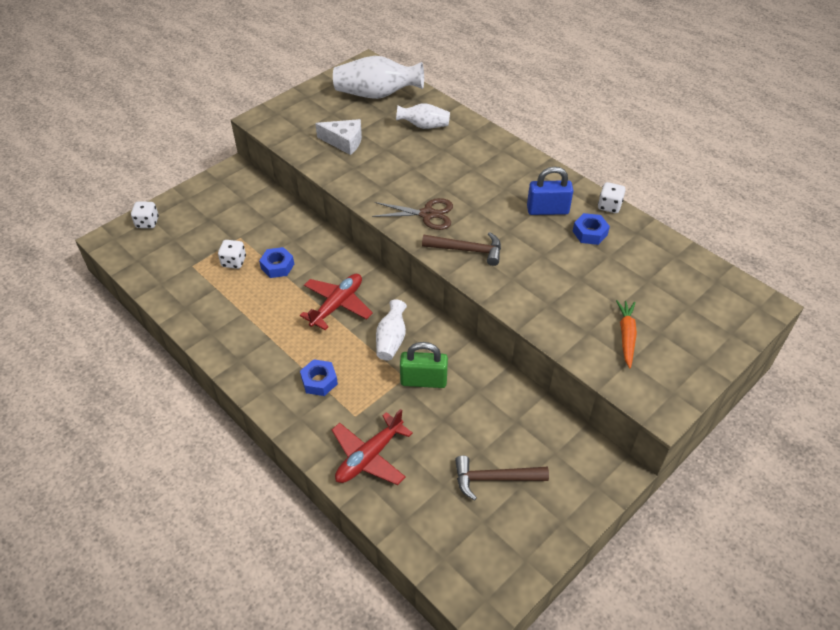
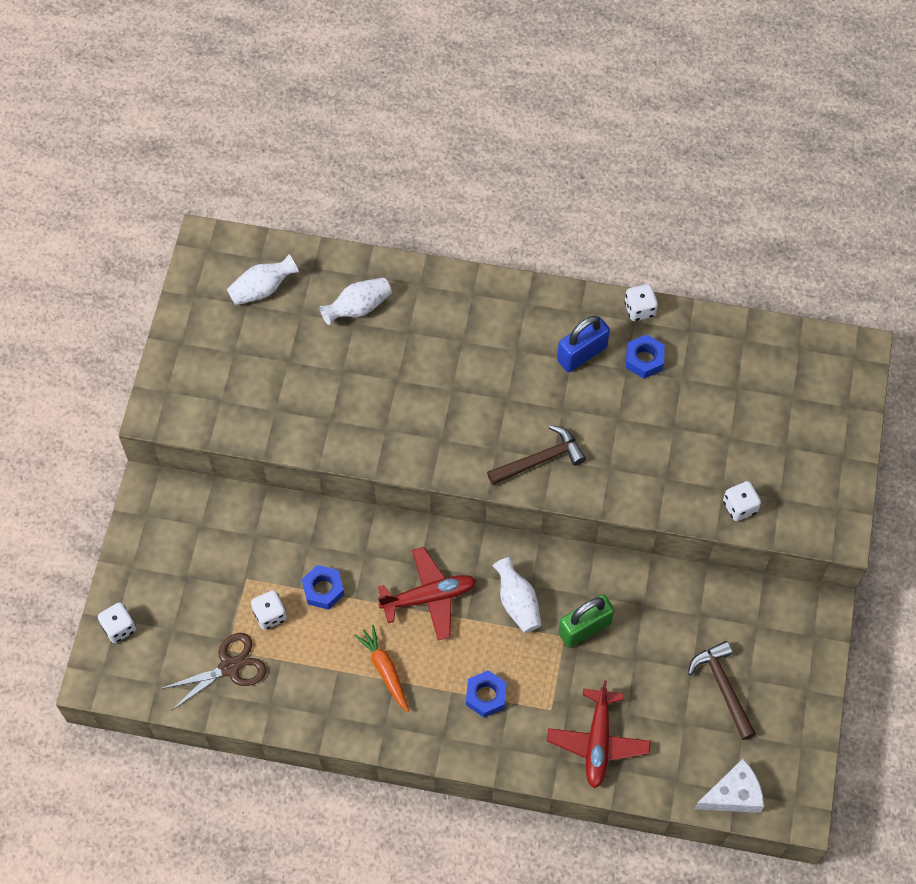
camera: 35 degrees left, 15 degrees up
(337, 305) = (429, 597): red plane -> red plane turned 75 degrees clockwise
(344, 142) = (287, 388): white cheese -> white cheese (733, 794)
(377, 94) = (262, 289): white vase -> white vase, size x0.58
(427, 214) = (463, 437): brown scissors -> brown scissors (229, 667)
(494, 478) = (723, 687): brown hammer -> brown hammer turned 105 degrees clockwise
(592, 350) = (739, 507): none -> white dice
(626, 336) = (759, 470): orange carrot -> orange carrot (385, 670)

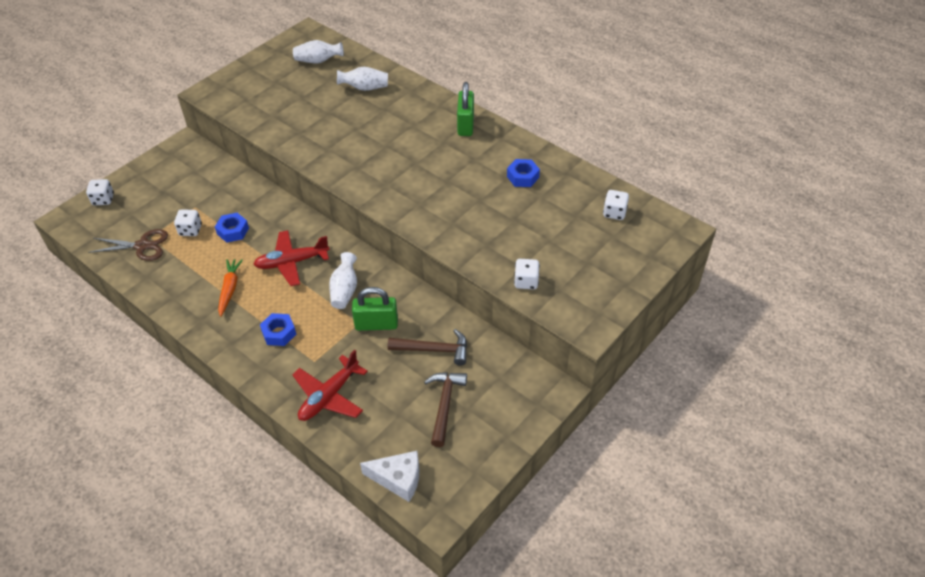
camera: 30 degrees right, 15 degrees down
(429, 597) = (292, 262): red plane -> red plane turned 150 degrees clockwise
(526, 310) = (465, 125): none -> green padlock
(540, 460) = (409, 201): brown hammer -> brown hammer (434, 350)
(582, 354) = (483, 159): blue padlock -> none
(639, 309) = (540, 151): white dice -> white dice (614, 213)

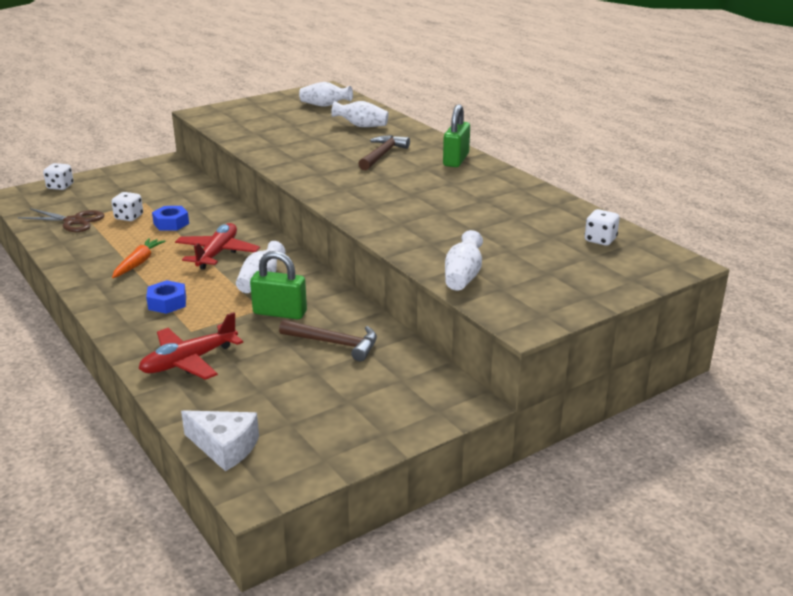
camera: 15 degrees right, 20 degrees down
(292, 262) = (217, 253): red plane -> red plane turned 105 degrees clockwise
(444, 405) = (320, 392): brown hammer -> brown hammer (382, 155)
(523, 177) = (501, 201): blue nut -> none
(526, 282) = (463, 277): white dice -> white vase

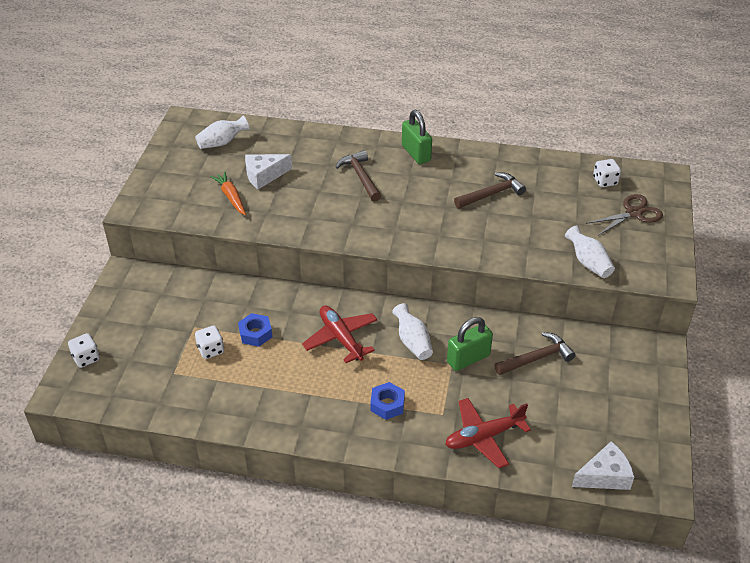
camera: 45 degrees left, 15 degrees up
(73, 221) = (173, 385): brown scissors -> brown scissors (633, 213)
(138, 263) = (303, 387): orange carrot -> orange carrot (231, 197)
(189, 361) = (484, 437): red plane -> red plane turned 60 degrees clockwise
(315, 129) = (264, 175): none -> white cheese
(361, 126) = (292, 152): white vase -> none
(468, 204) = (491, 194): none -> brown hammer

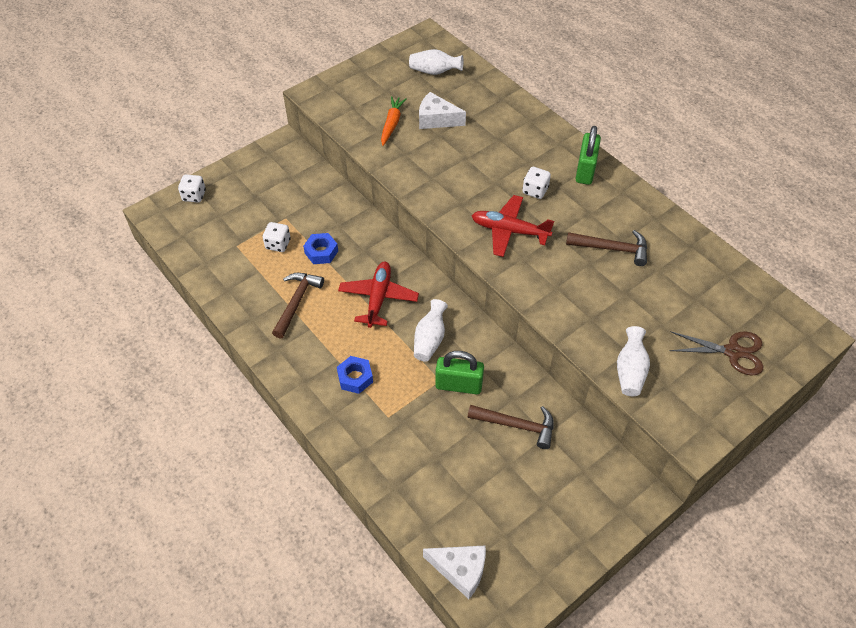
camera: 40 degrees right, 10 degrees up
(360, 177) = (513, 165): brown hammer -> brown hammer (296, 302)
(484, 437) = (399, 460): red plane -> red plane (509, 231)
(605, 181) = (739, 302): white dice -> white dice (535, 190)

